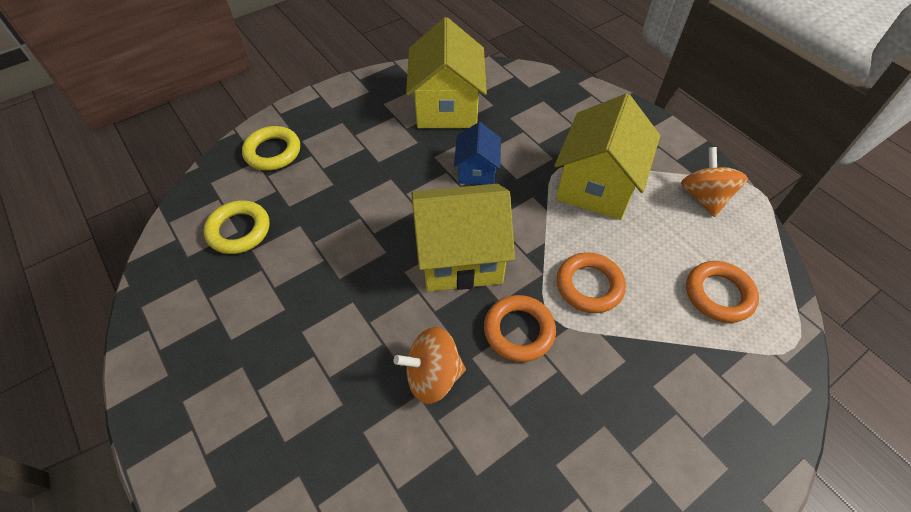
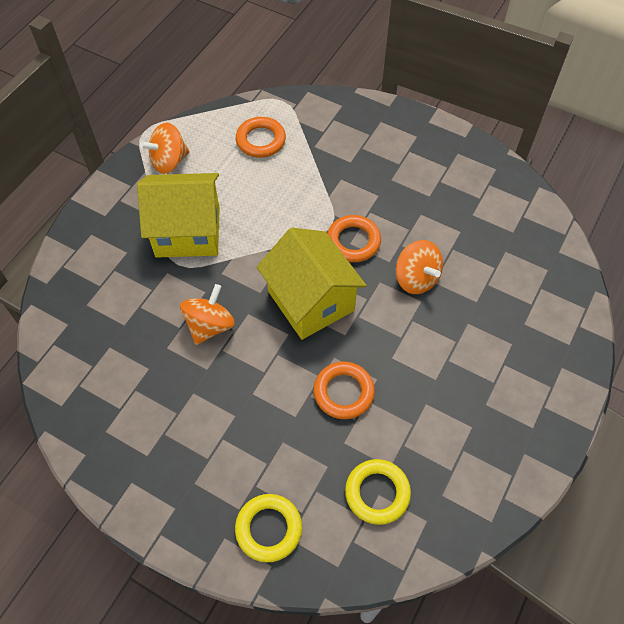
camera: 115 degrees left, 5 degrees up
(447, 107) = (130, 388): yellow house -> none
(477, 171) = (210, 325): blue house -> orange spinning top
(589, 285) = (292, 211): orange ring -> orange ring (343, 392)

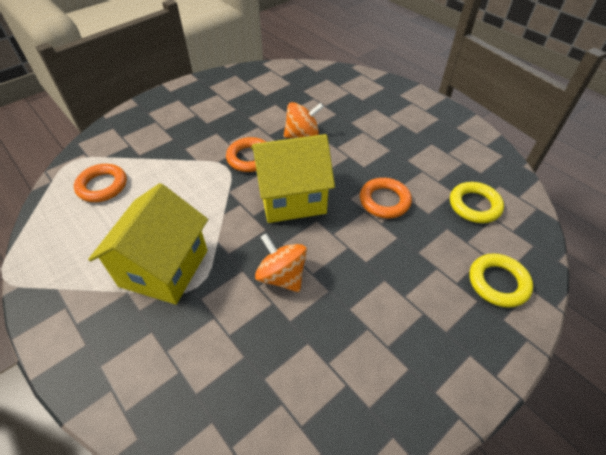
camera: 70 degrees left, 10 degrees down
(169, 161) = (64, 263): orange spinning top -> none

